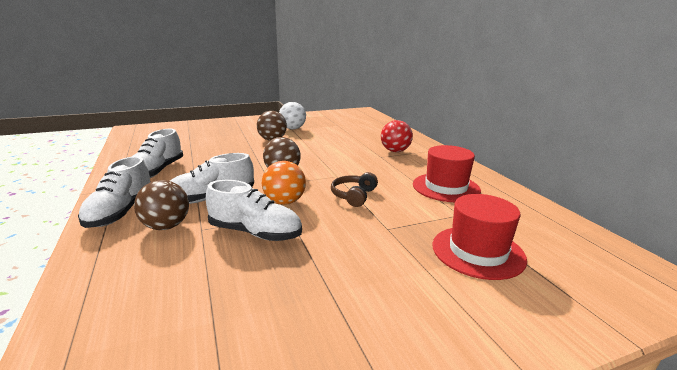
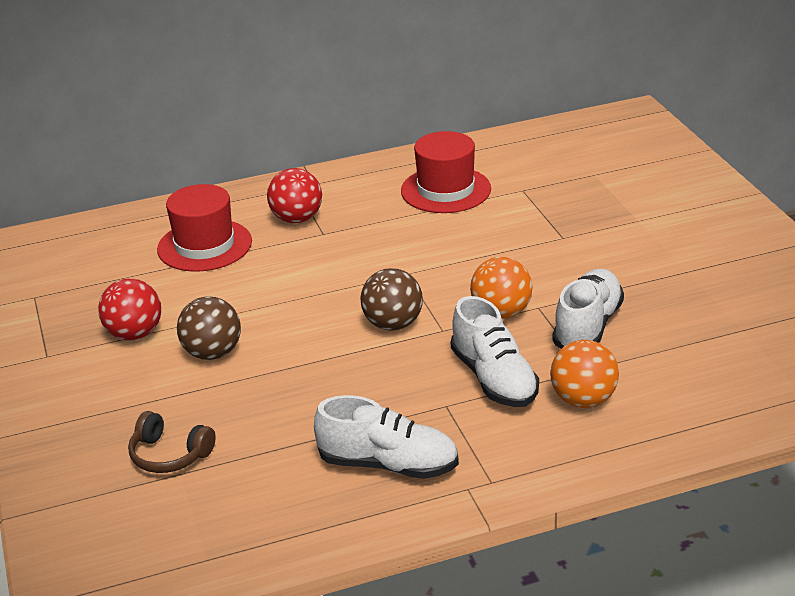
camera: 85 degrees left, 10 degrees up
(121, 212) = (548, 455): white shoe -> none
(166, 226) = (583, 400): brown ball -> orange ball
(292, 128) = (134, 334): white ball -> red ball
(354, 196) = (477, 259): brown headphones -> brown headphones (169, 455)
(478, 252) = (601, 190): red hat -> red hat (204, 245)

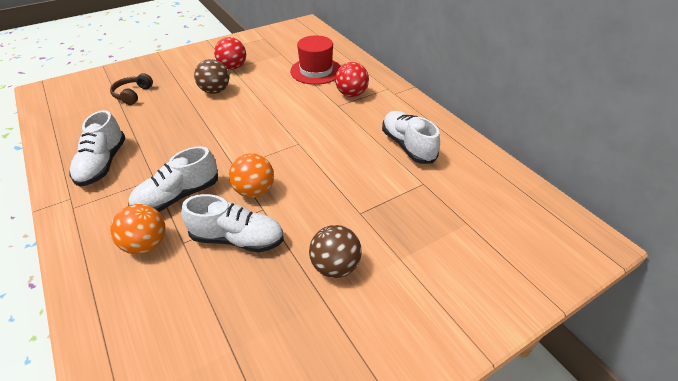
camera: 75 degrees right, 10 degrees up
(393, 324) = (241, 146): brown ball -> brown ball (335, 266)
(446, 190) = (407, 146): red hat -> white shoe

